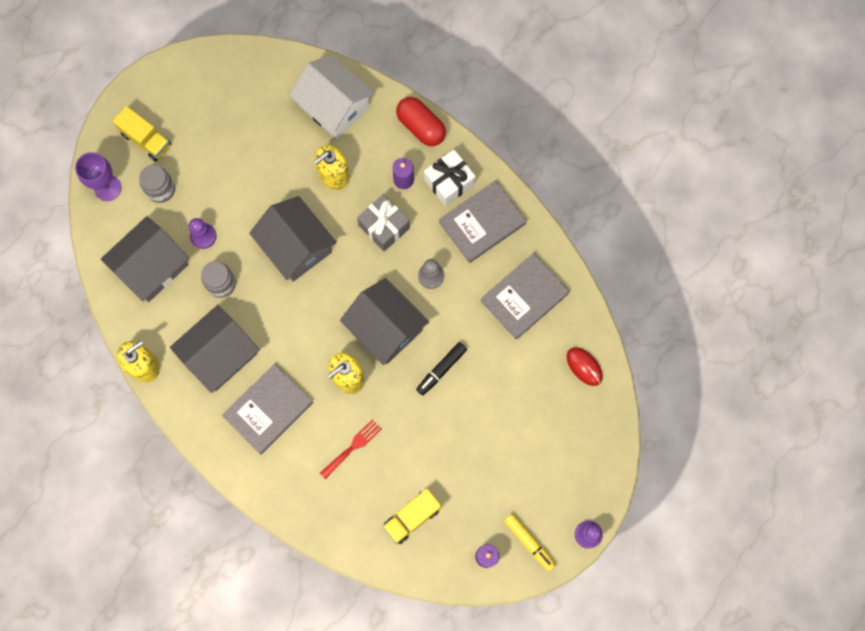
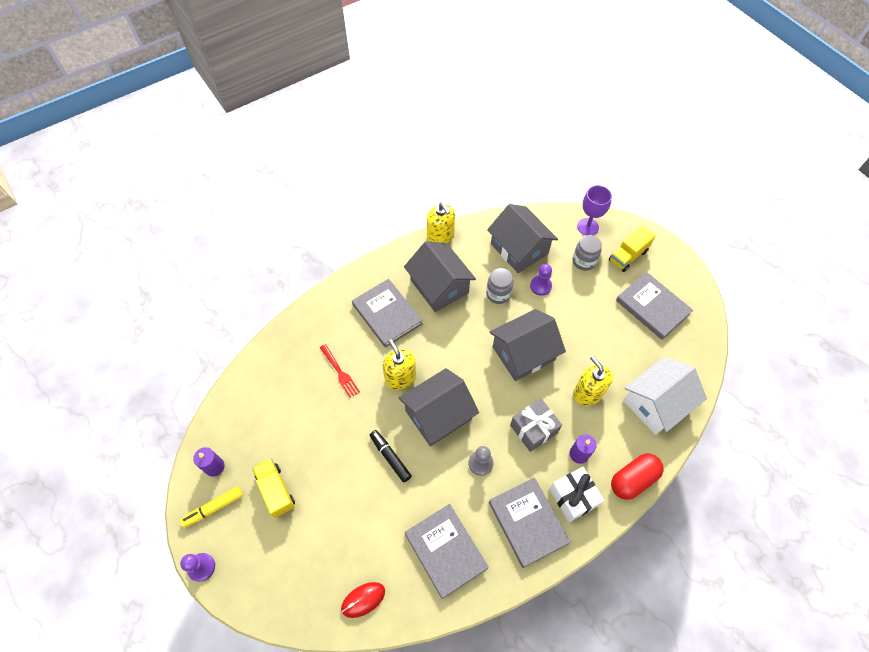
camera: 100 degrees right, 15 degrees down
(215, 111) = (652, 307): none -> grey book
(412, 517) = (268, 410): yellow truck -> yellow truck (276, 491)

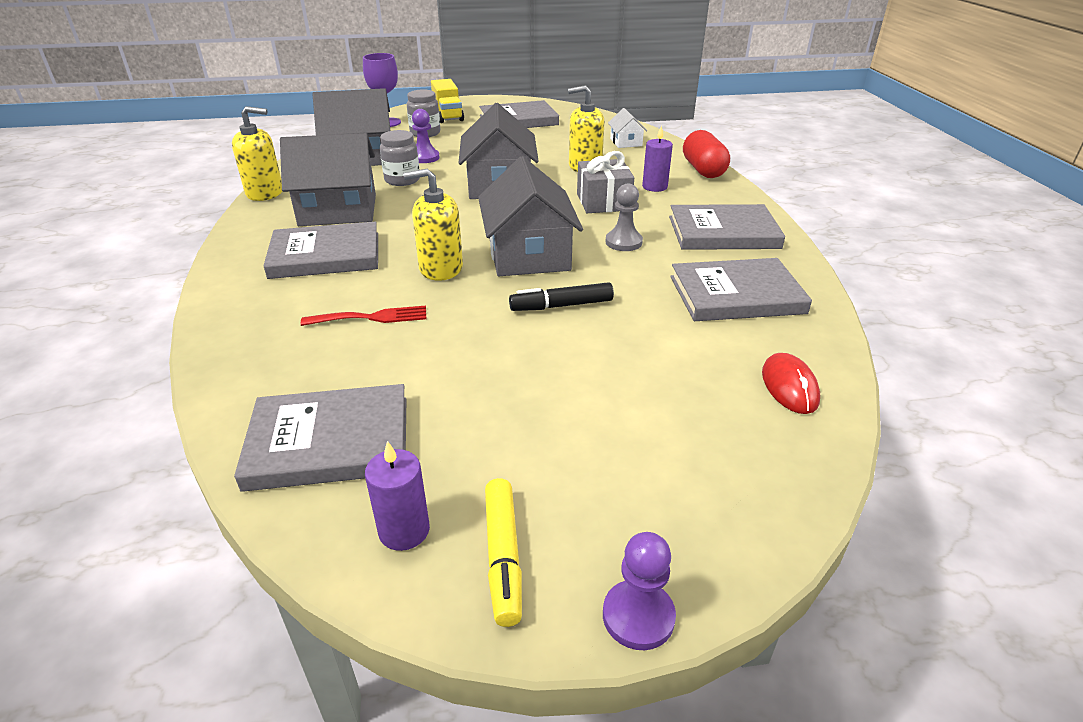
camera: 65 degrees left, 25 degrees down
(250, 411) = (329, 442): none -> grey book
(276, 491) = (531, 444): yellow truck -> none
(573, 497) = (705, 201): white gift -> none
(656, 403) = (626, 142): white house -> white house, size x0.48

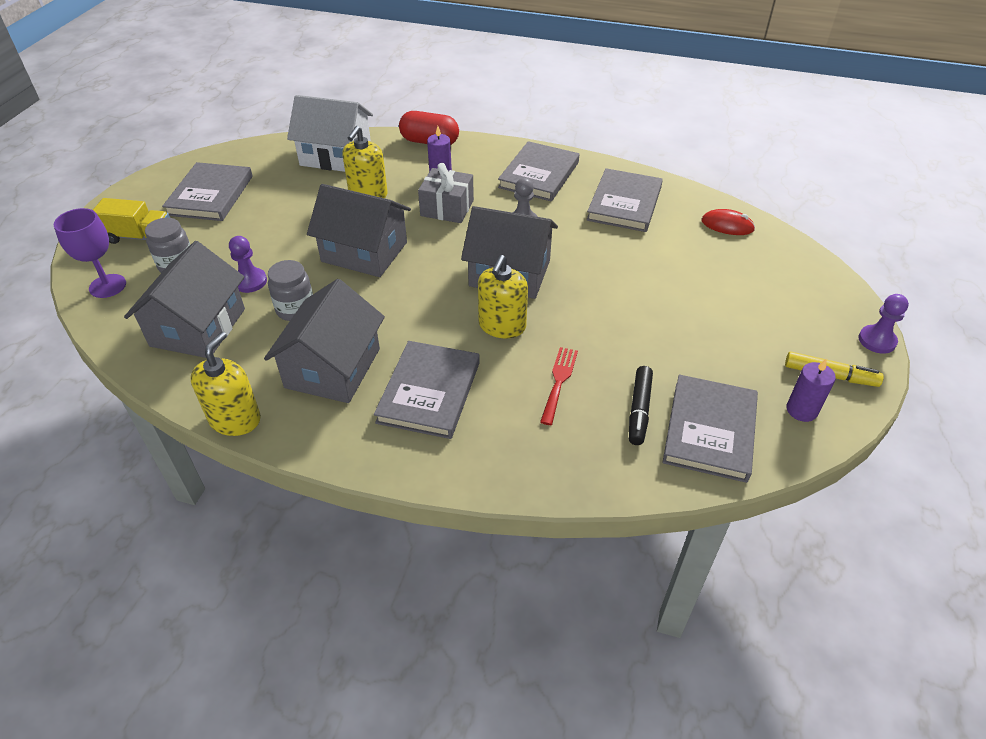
camera: 65 degrees left, 10 degrees up
(561, 306) = (596, 280): black marker -> black marker (639, 410)
(626, 142) = (336, 155): white house -> white house, size x2.07

